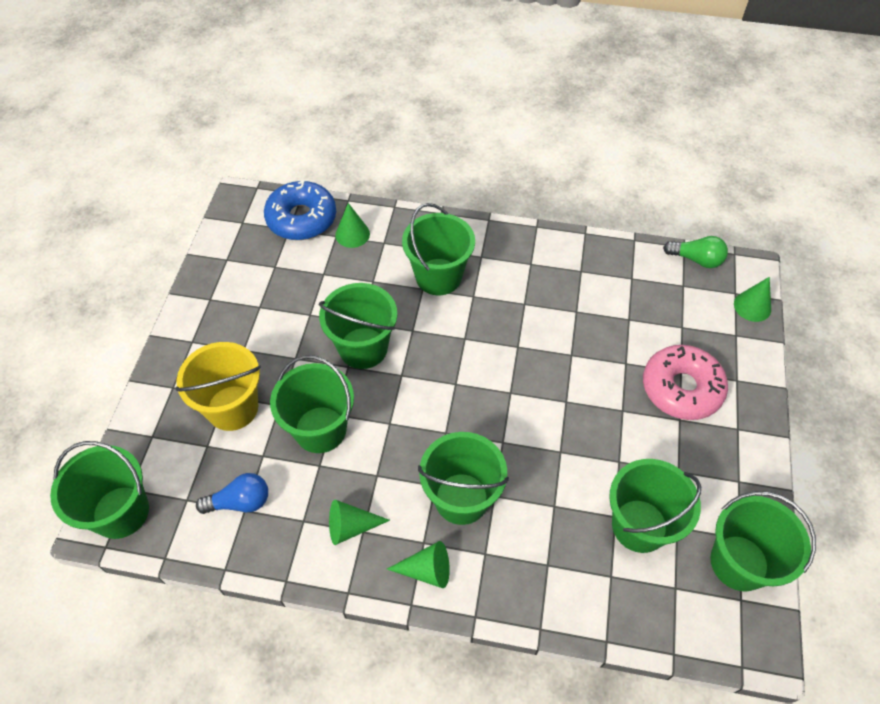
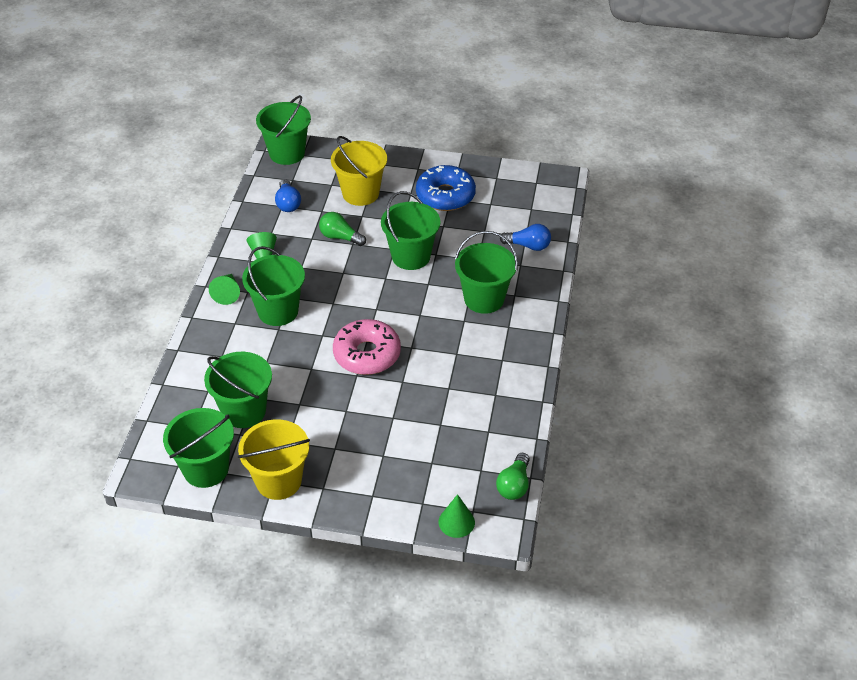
camera: 90 degrees right, 10 degrees down
(301, 218) = (543, 215): blue donut -> blue donut (445, 195)
(320, 429) = (340, 237): green bucket -> green light bulb
(352, 234) = (528, 246): green cone -> blue light bulb
(681, 388) = (365, 453): pink donut -> pink donut (367, 354)
(738, 476) = (279, 481): none -> yellow bucket

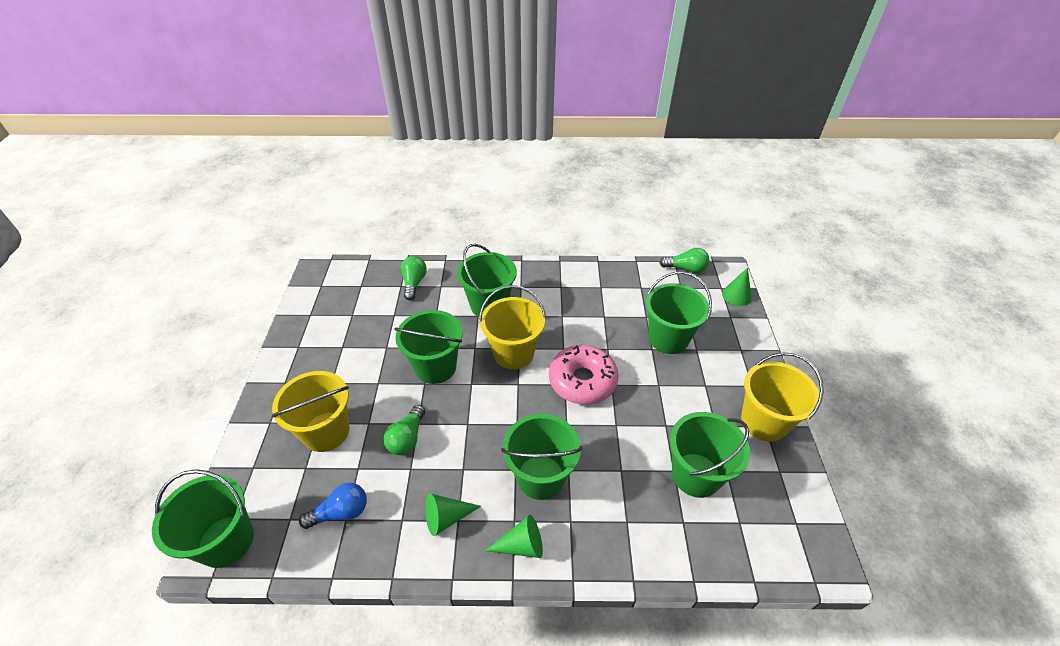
camera: 100 degrees left, 0 degrees up
(206, 469) = (785, 492): green bucket -> green bucket (668, 338)
(414, 310) = (513, 353): none -> yellow bucket
(445, 195) = (336, 351): blue donut -> none
(528, 246) = (414, 283): blue light bulb -> green light bulb

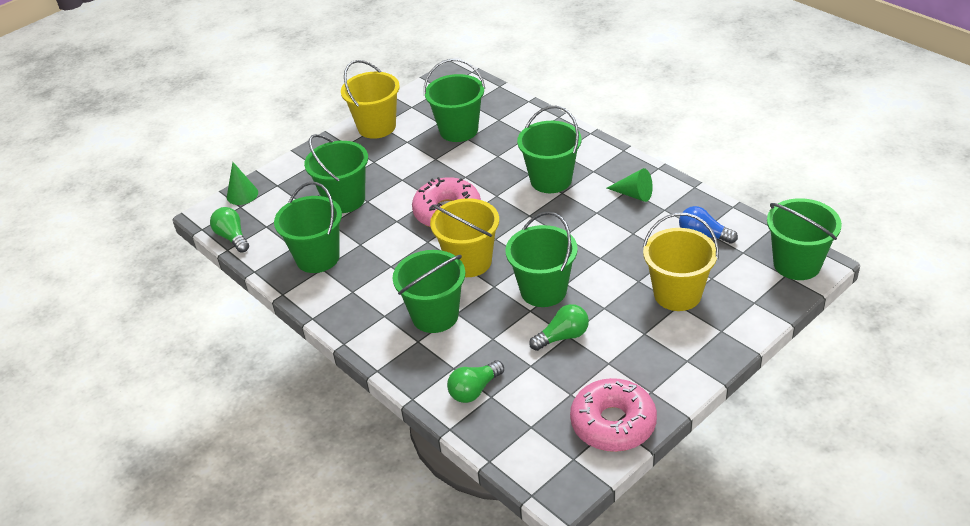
camera: 130 degrees left, 5 degrees down
(310, 314) = (613, 423): none -> pink donut
(407, 438) = (617, 252): green light bulb -> green light bulb (562, 337)
(521, 545) = (602, 159): green cone -> none
(614, 291) = (317, 258): none -> green bucket

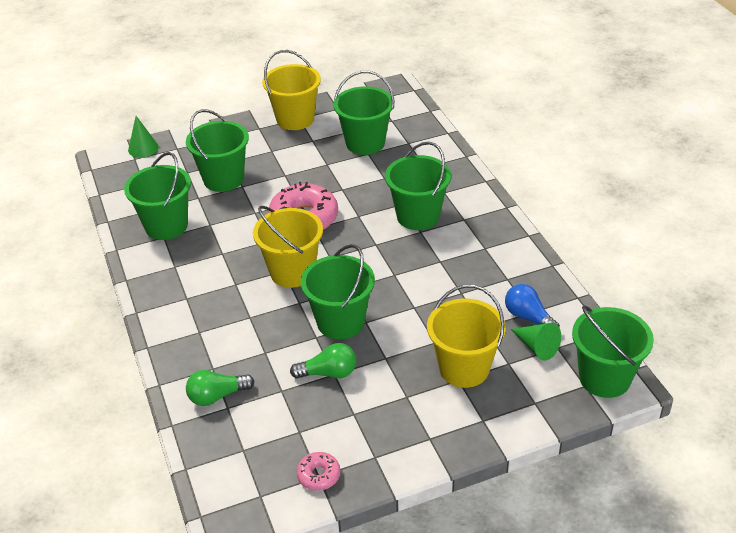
camera: 20 degrees right, 0 degrees up
(232, 237) = (110, 185): green light bulb -> none
(435, 316) = (229, 313): green bucket -> none
(613, 423) = (319, 475): pink donut -> pink donut, size x0.49
(634, 194) = (487, 254): green cone -> green cone (536, 347)

